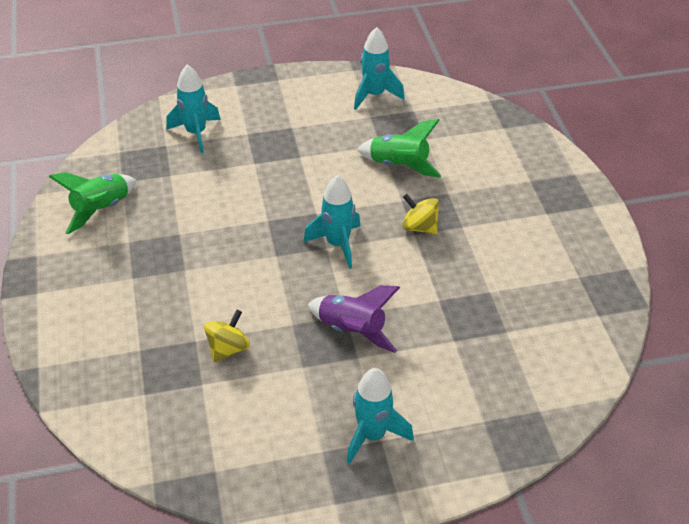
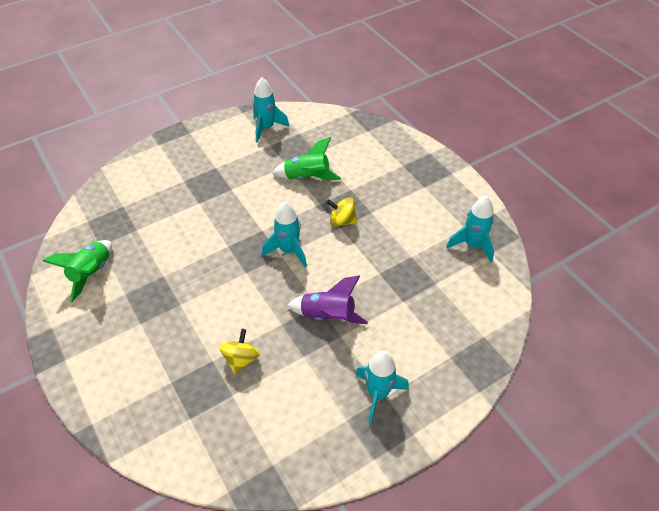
camera: 20 degrees left, 5 degrees up
(196, 133) = (143, 190): turquoise rocket -> turquoise rocket (472, 245)

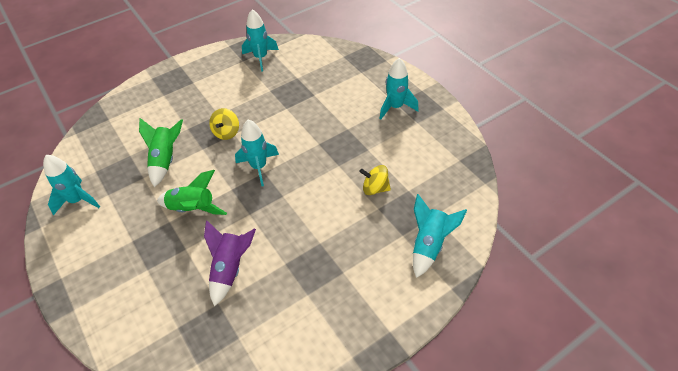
camera: 90 degrees left, 0 degrees up
(91, 273) = (280, 335): green rocket -> green rocket (193, 209)
(151, 408) = (429, 245): none -> turquoise rocket
(328, 316) = (329, 136): purple rocket -> purple rocket (230, 269)

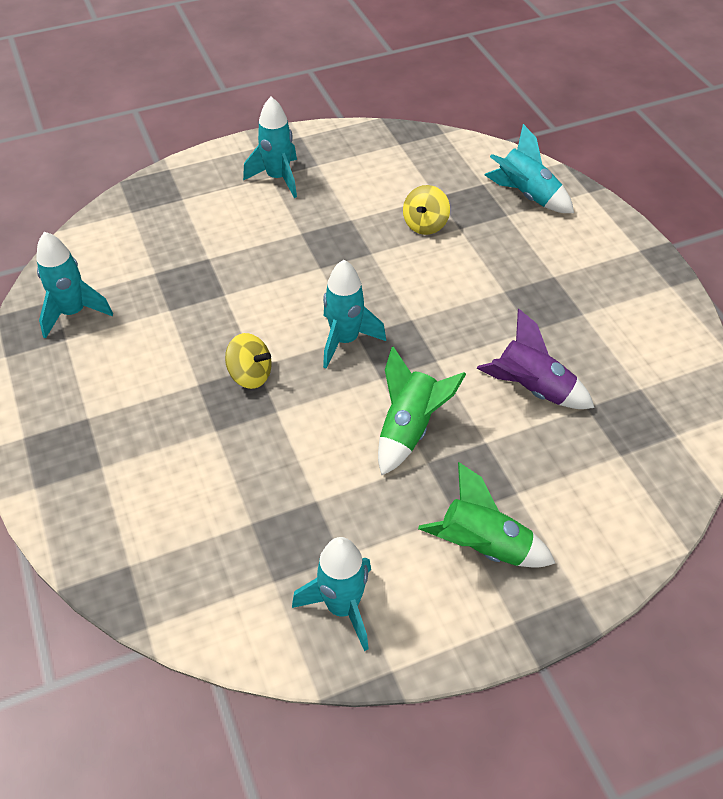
camera: 80 degrees left, 0 degrees up
(165, 160) = (285, 465): green rocket -> green rocket (483, 547)

